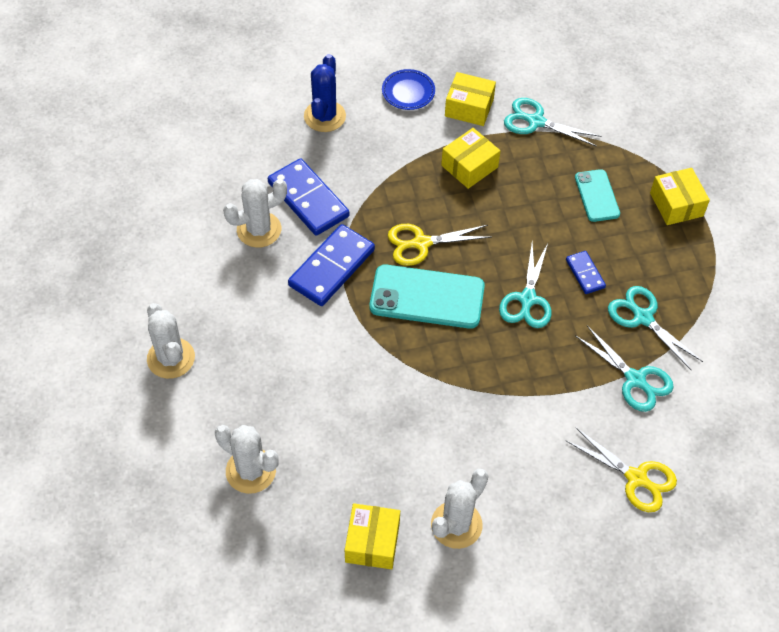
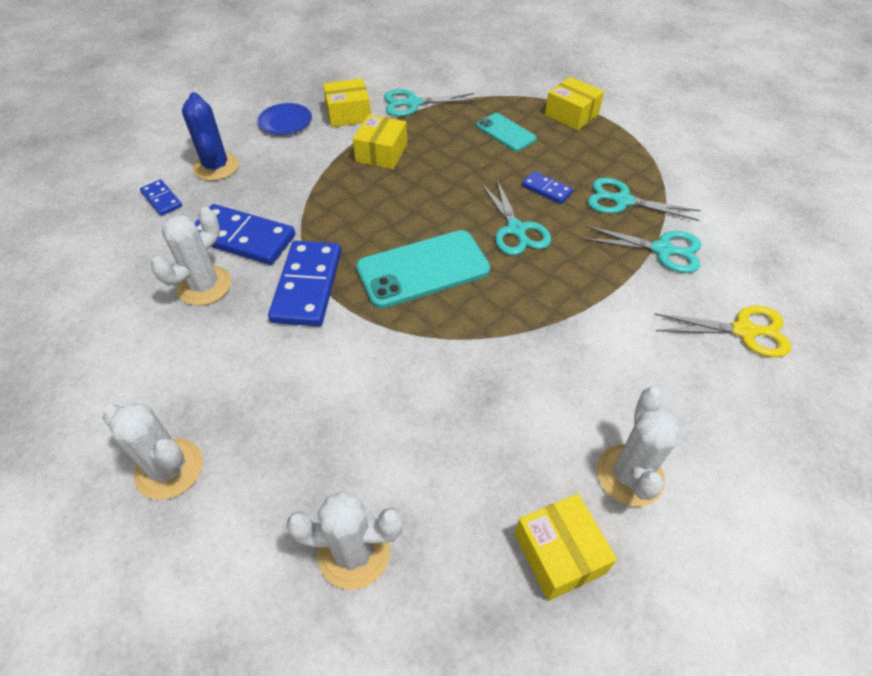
camera: 30 degrees left, 5 degrees down
(266, 131) = (161, 199): none -> blue domino
(421, 243) = (383, 227): yellow scissors -> none

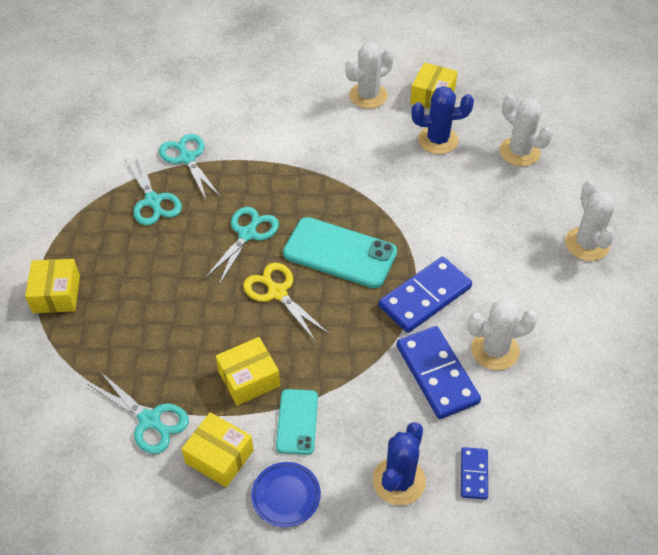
camera: 135 degrees left, 0 degrees up
(473, 477) = (438, 140): none -> blue cactus
(506, 132) = (130, 318): turquoise phone -> turquoise phone (297, 421)
(546, 189) = (183, 246): blue domino -> none
(743, 331) = (223, 99): yellow scissors -> yellow scissors (277, 292)

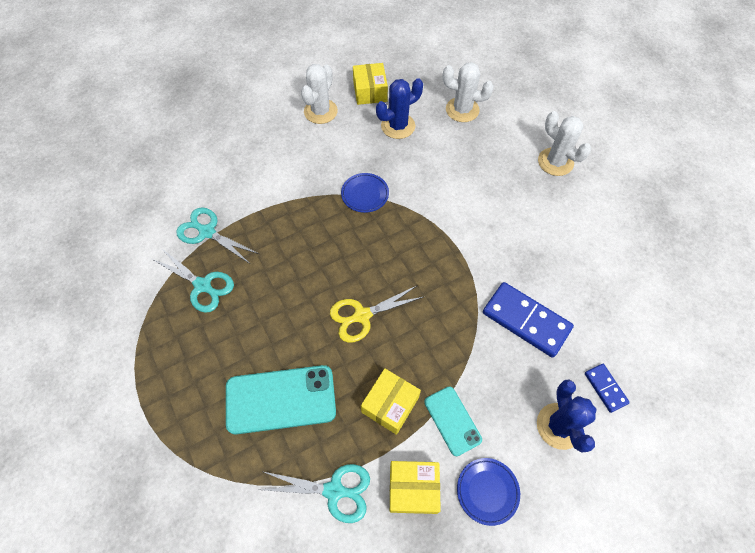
camera: 30 degrees left, 10 degrees up
(56, 294) = (172, 418): yellow box -> none
(247, 234) = (304, 276): turquoise scissors -> none
(277, 292) = (362, 315): yellow scissors -> yellow scissors turned 45 degrees counterclockwise
(340, 253) = (388, 256): turquoise phone -> turquoise phone (280, 399)
(357, 189) = (365, 194): none -> blue plate
(425, 297) = (475, 261): blue domino -> none
(495, 350) = (552, 278): white cactus -> none

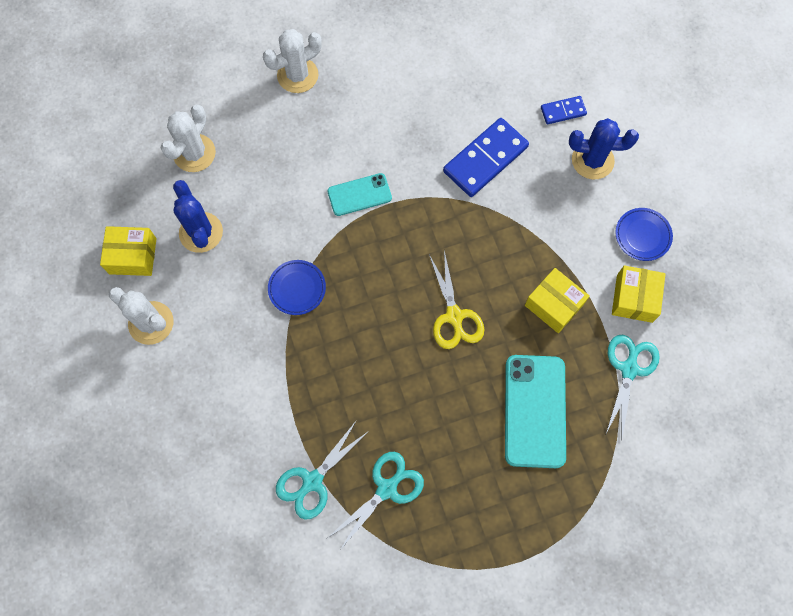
camera: 80 degrees left, 10 degrees up
(452, 420) = (576, 251): turquoise phone -> turquoise phone (359, 195)

